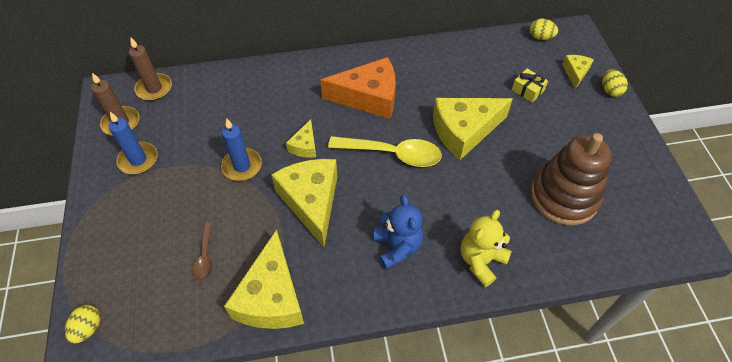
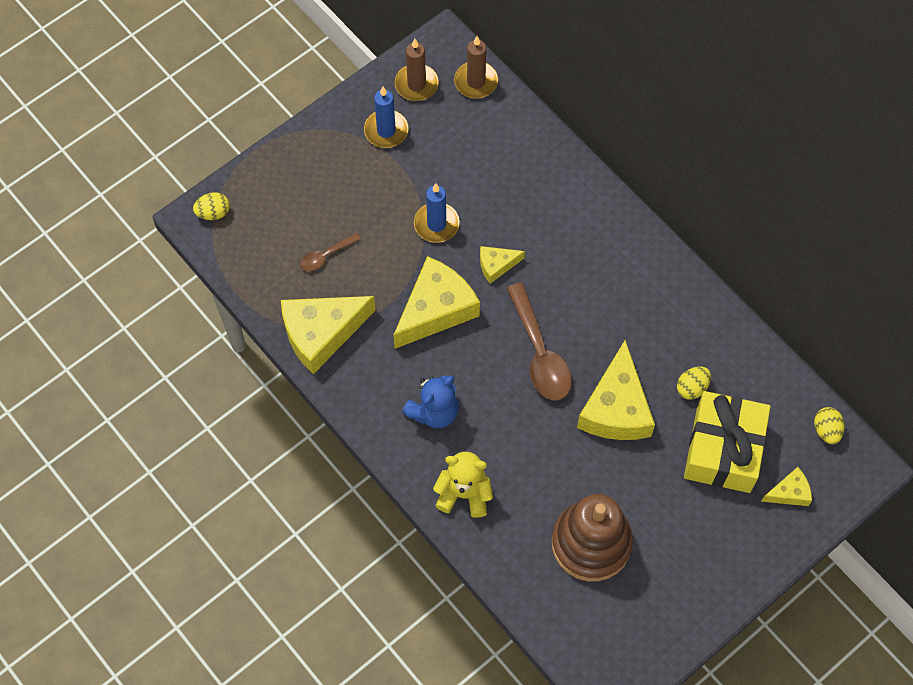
camera: 60 degrees right, 10 degrees up
(369, 97) = (601, 290): orange cheese -> none
(393, 154) = (540, 353): yellow spoon -> brown spoon
(464, 131) = (616, 408): yellow cheese -> yellow cheese turned 120 degrees counterclockwise
(527, 90) = (723, 450): yellow gift -> yellow gift, size x2.36
(610, 90) = (785, 541): yellow egg -> yellow egg (692, 388)

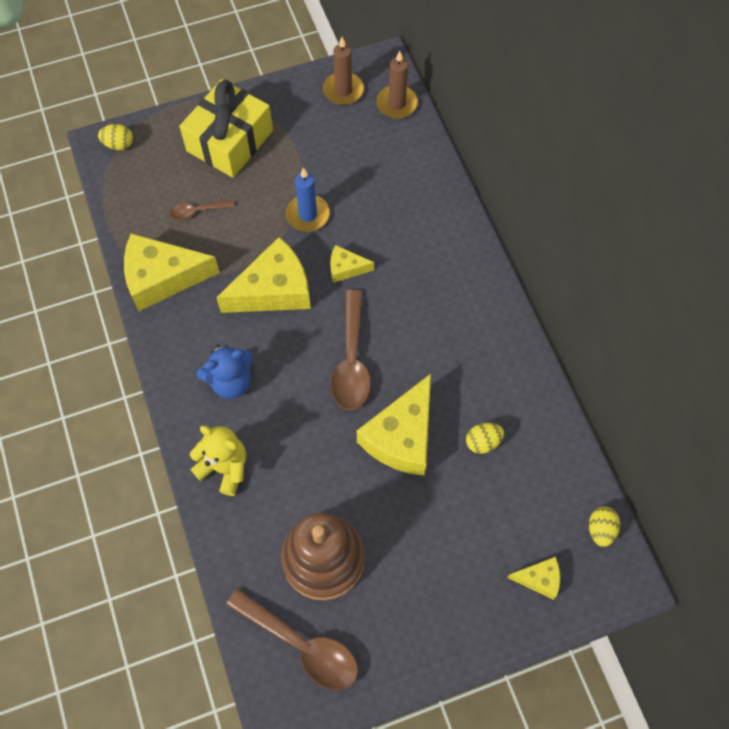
camera: 20 degrees right, 0 degrees up
(386, 130) = (299, 121): blue candle -> none
(604, 625) = (302, 645): none -> brown spoon
(723, 450) = (489, 513): yellow gift -> yellow gift (230, 141)

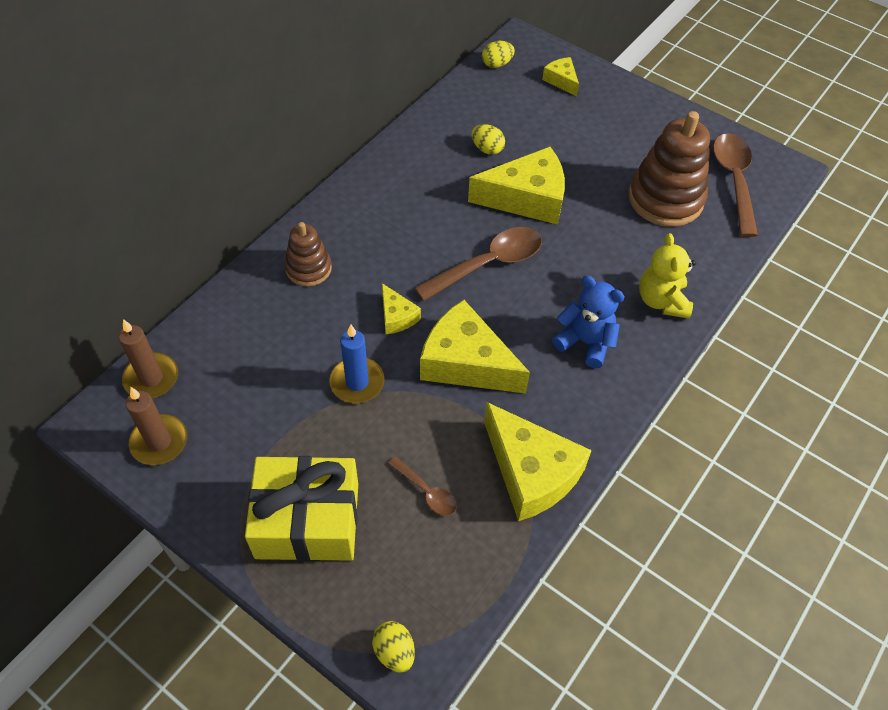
camera: 125 degrees left, 10 degrees down
(432, 234) = (308, 268): none -> brown stacking toy

